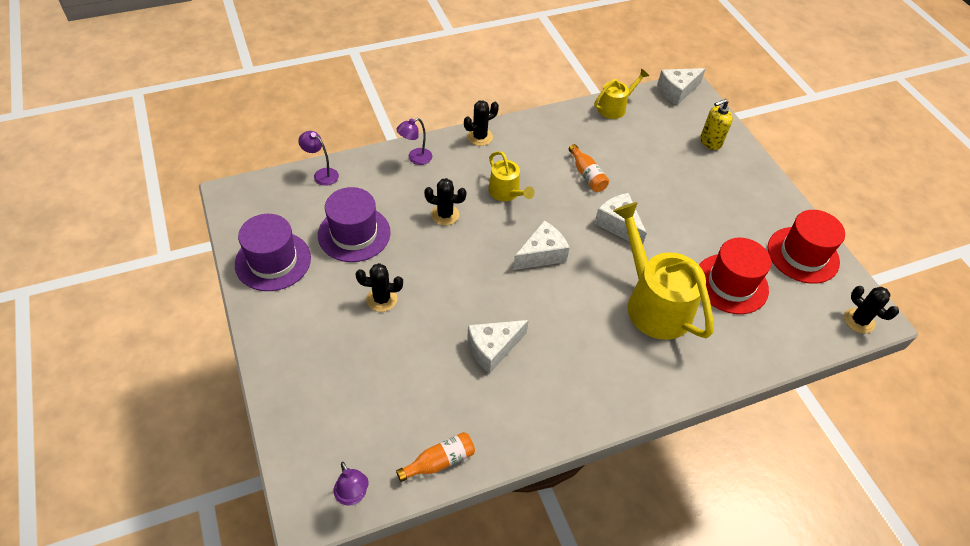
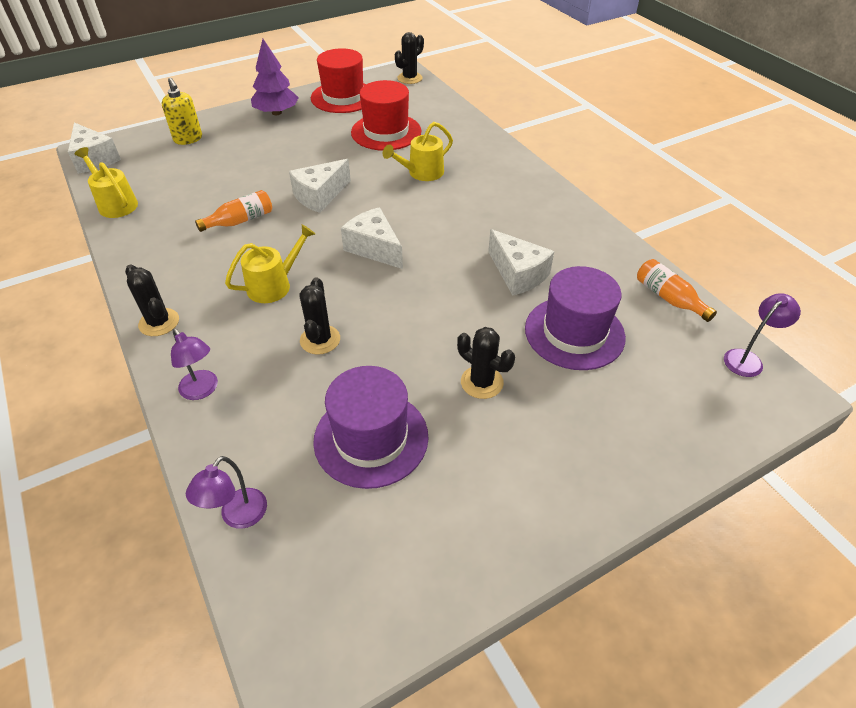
camera: 95 degrees left, 5 degrees down
(273, 261) = (449, 539): purple hat -> purple hat (574, 332)
(381, 299) = (482, 382): black cactus -> black cactus turned 45 degrees counterclockwise
(653, 303) = (422, 173): yellow watering can -> yellow watering can, size x0.53
(763, 201) = (276, 113): none -> purple tree

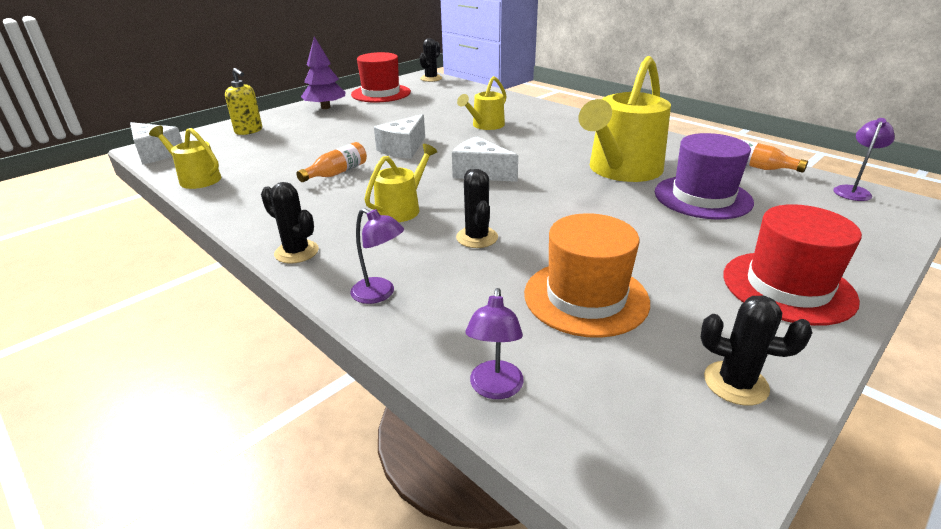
camera: 15 degrees left, 15 degrees down
(371, 438) = (586, 297): purple hat -> orange hat
(386, 132) = (434, 107): red hat -> red hat (788, 287)
(482, 382) = (654, 240): black cactus -> black cactus (735, 383)
(518, 274) = (621, 170): white cheese -> yellow watering can

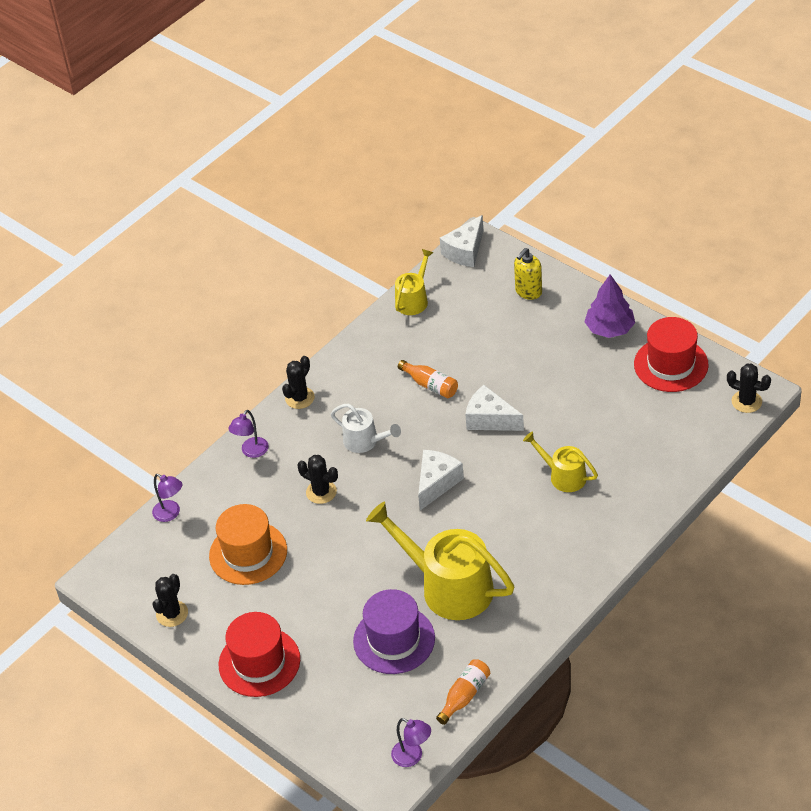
camera: 90 degrees right, 15 degrees up
(402, 208) = (365, 441): yellow watering can -> white watering can
(477, 237) = (321, 492): black cactus -> black cactus turned 45 degrees clockwise
(495, 389) = (171, 514): purple lamp -> purple lamp turned 150 degrees counterclockwise

